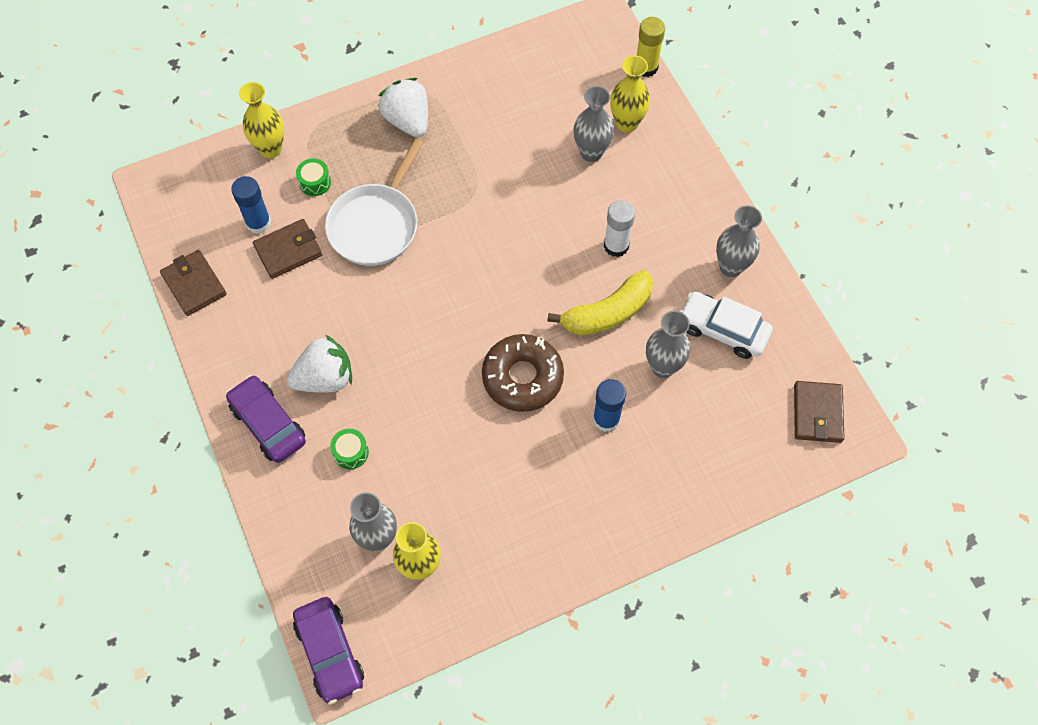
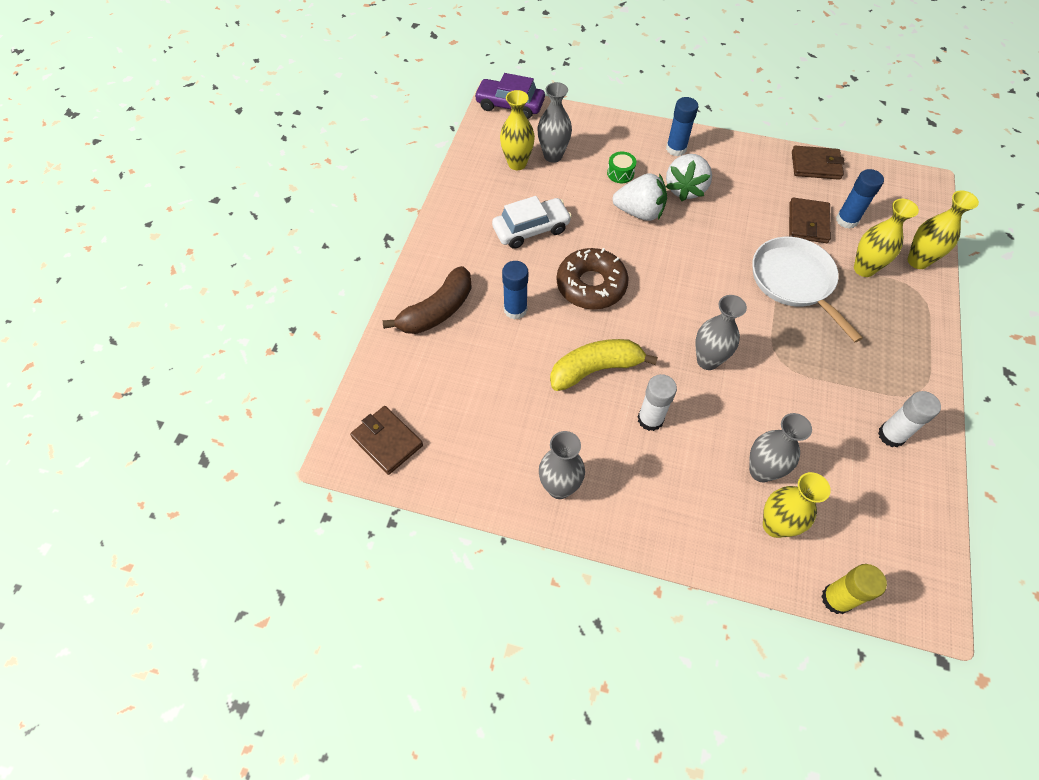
camera: 130 degrees right, 5 degrees down
(268, 424) = (676, 149): purple car -> blue glue stick
(315, 182) = (864, 269): green drum -> yellow vase
(408, 120) = (891, 361): white strawberry -> white strawberry (639, 212)
(483, 92) = (891, 435): none -> white glue stick
(607, 313) = (595, 369): yellow banana -> yellow banana turned 60 degrees clockwise
(663, 367) = (520, 371): grey vase -> grey vase (707, 360)
(669, 483) = (437, 311): none -> brown banana
(722, 330) = (511, 434): white car -> white car (531, 229)

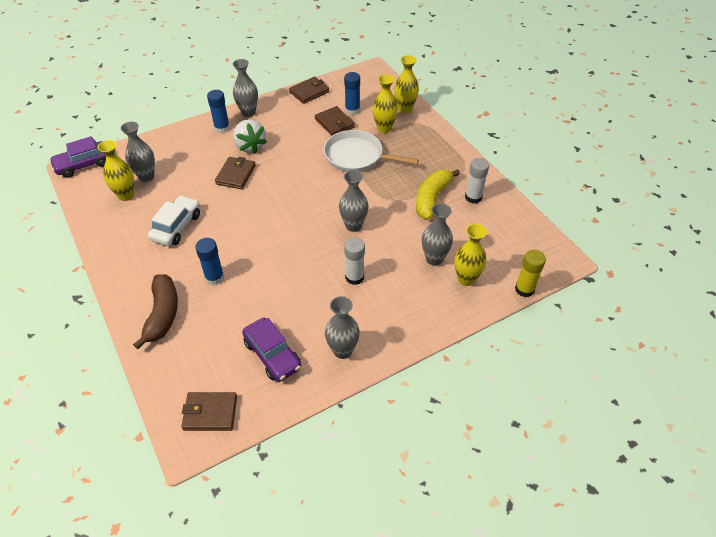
camera: 45 degrees left, 10 degrees down
(491, 433) = (272, 355): none -> purple car
(591, 285) = (248, 232): brown donut -> none
(595, 369) = (298, 274): yellow banana -> yellow banana (432, 199)
(620, 173) = (201, 161): green drum -> none
(639, 212) = (235, 175): white strawberry -> brown wallet
(721, 148) = (248, 113): none -> grey vase

